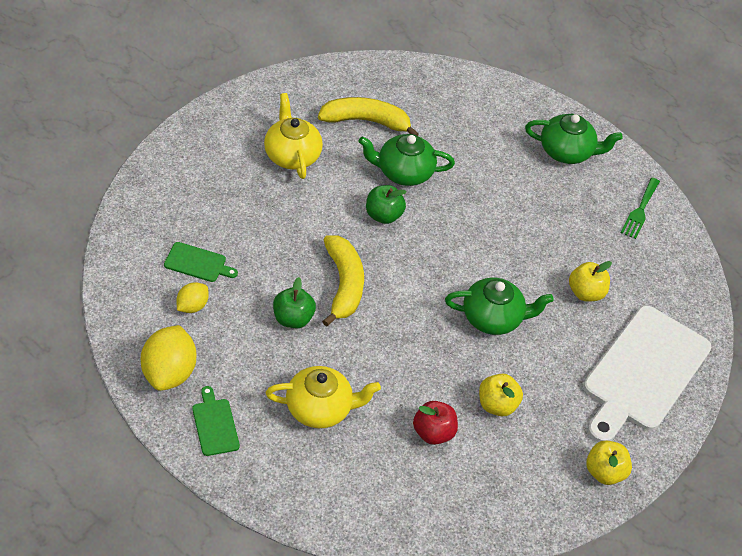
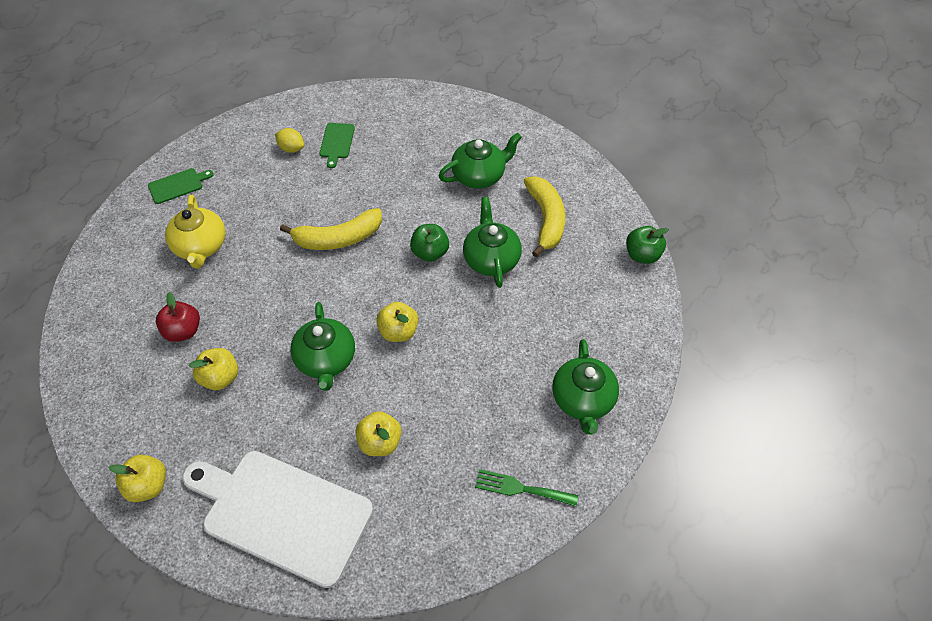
camera: 85 degrees right, 5 degrees up
(169, 372) = (224, 149): yellow lemon -> none
(291, 155) = (479, 175): yellow teapot -> green teapot
(293, 319) = (292, 211): green apple -> green apple (642, 255)
(472, 258) = (398, 331): none -> yellow apple

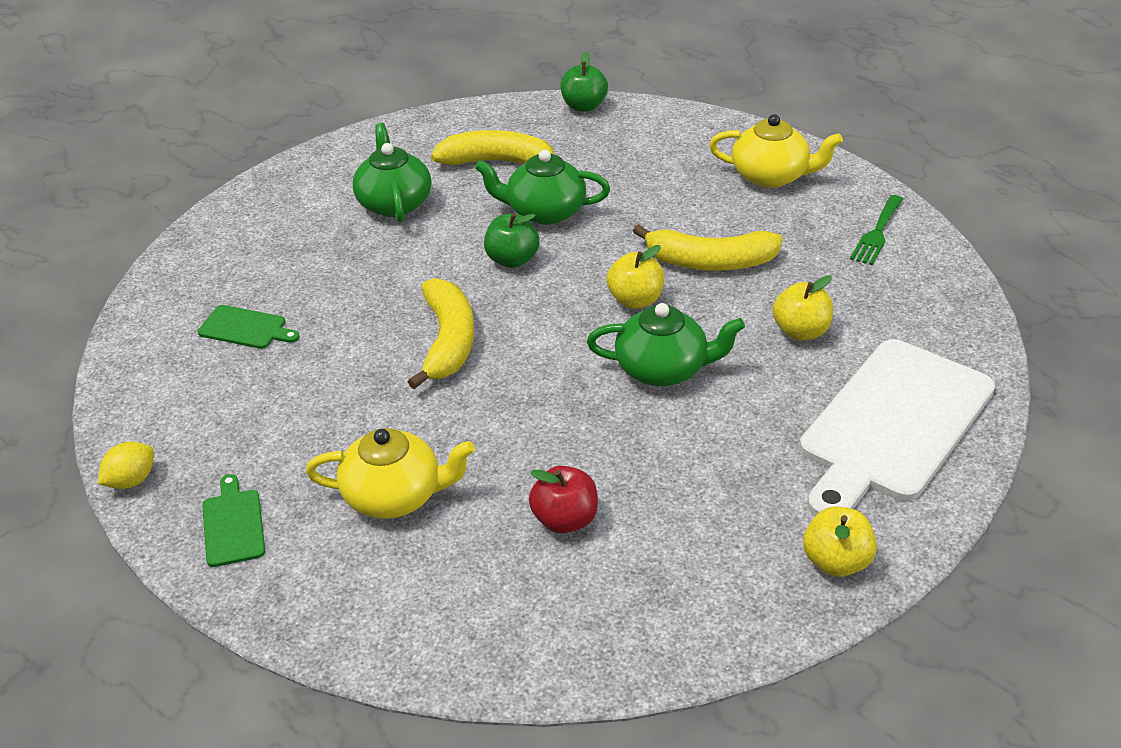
camera: 75 degrees left, 15 degrees down
(220, 377) = (665, 478): yellow apple -> none
(291, 149) = (228, 378): yellow lemon -> yellow lemon (131, 480)
(453, 371) = (710, 262): none -> yellow banana
(583, 400) = (771, 176): green teapot -> yellow teapot

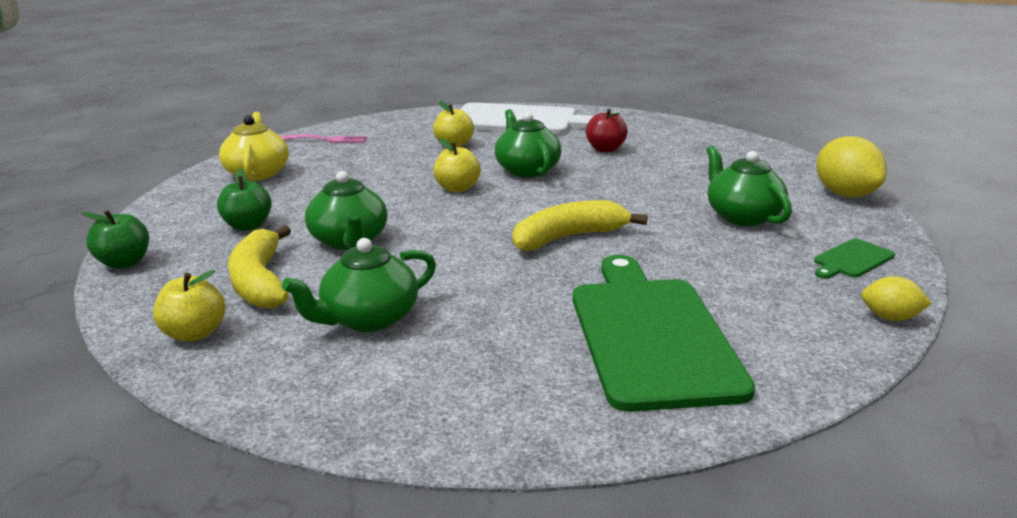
camera: 115 degrees left, 15 degrees down
(246, 328) = (650, 335): green cutting board -> green cutting board, size x2.37
(377, 640) = (845, 194): none -> yellow lemon
(395, 496) = (742, 216): yellow teapot -> green teapot
(512, 260) = (435, 238): green apple -> green apple (248, 226)
(565, 520) = (689, 171): red apple -> red apple (605, 149)
(710, 262) = (391, 175): yellow banana -> none
(836, 562) = (633, 120): yellow apple -> yellow apple (194, 333)
(877, 233) = (327, 140): green fork -> pink fork

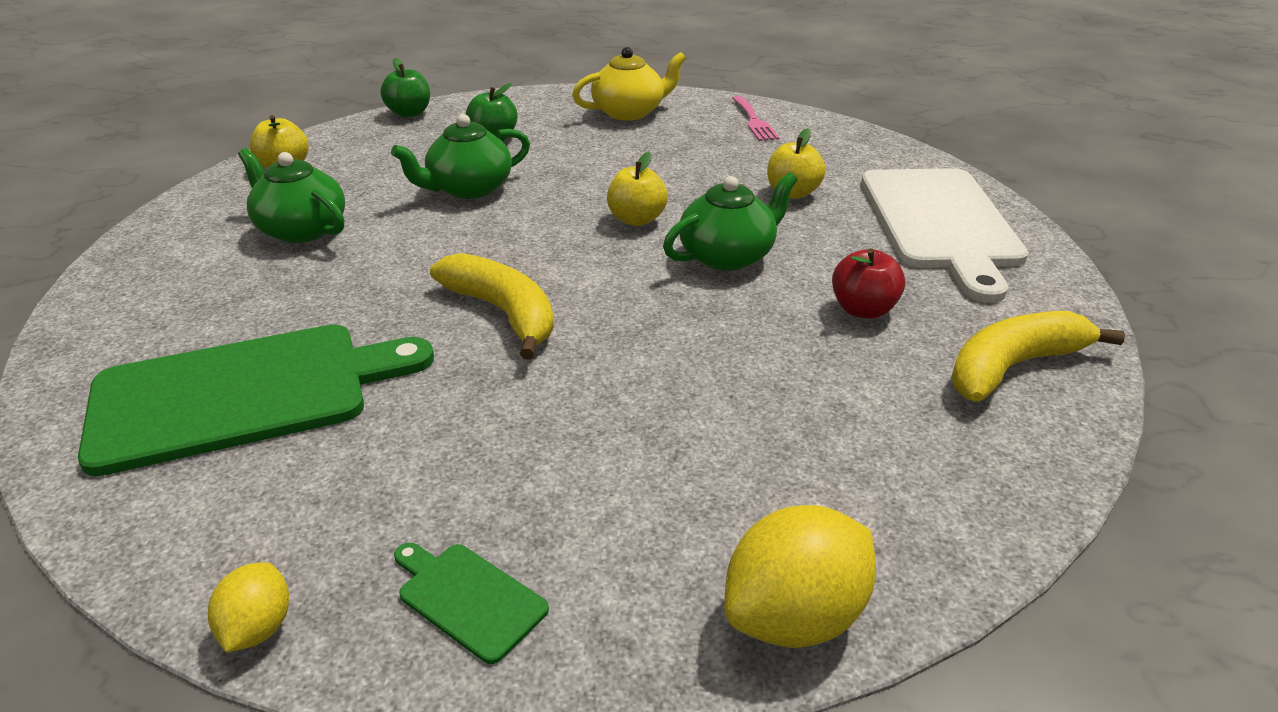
camera: 75 degrees right, 10 degrees up
(260, 281) = (376, 169): yellow banana -> yellow banana (1013, 367)
(742, 216) = (624, 466): green teapot -> none

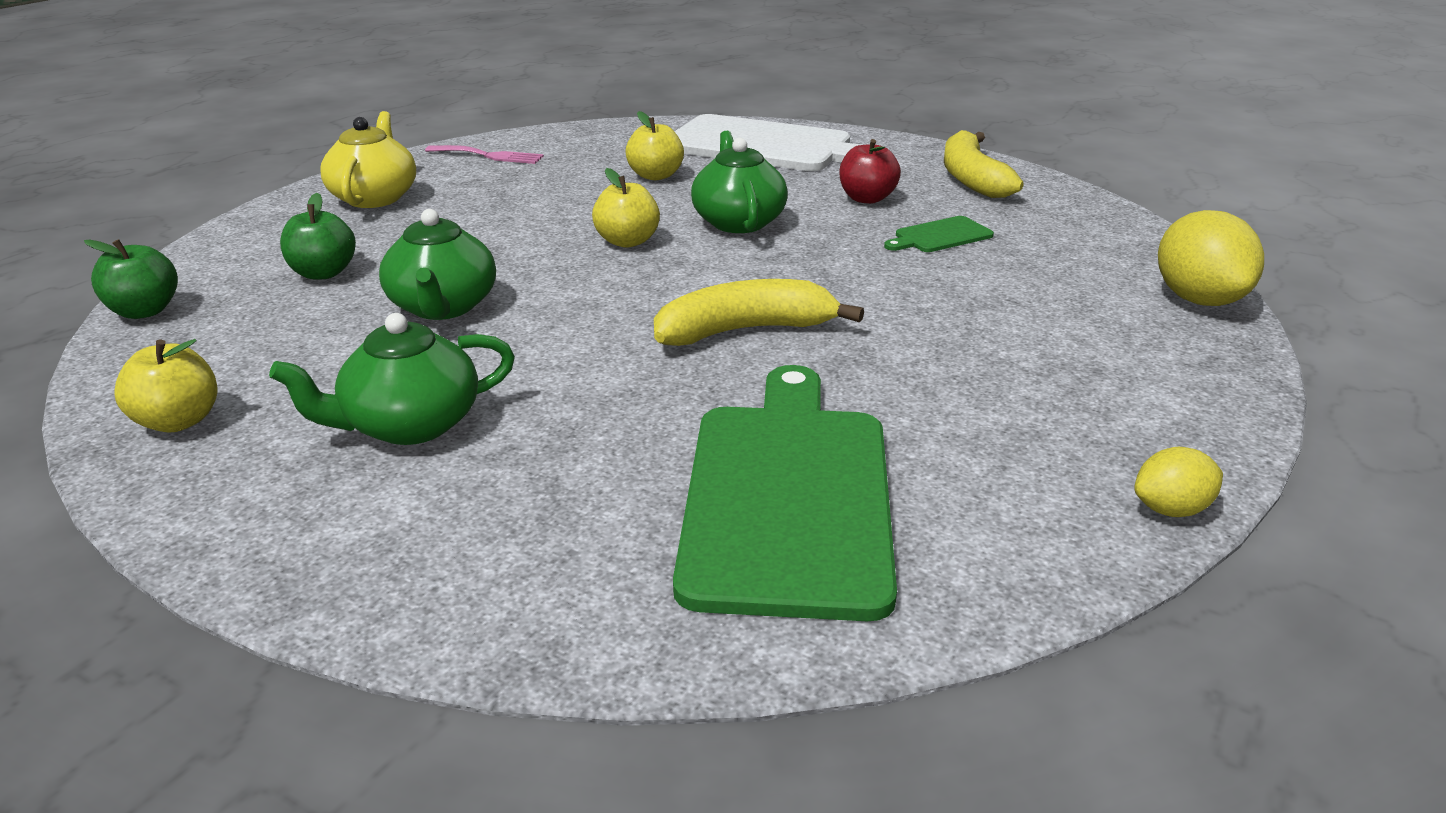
camera: 65 degrees left, 5 degrees down
(258, 628) = (1171, 510): yellow lemon -> yellow lemon turned 45 degrees counterclockwise
(468, 598) = (1156, 408): green cutting board -> green cutting board (940, 236)

